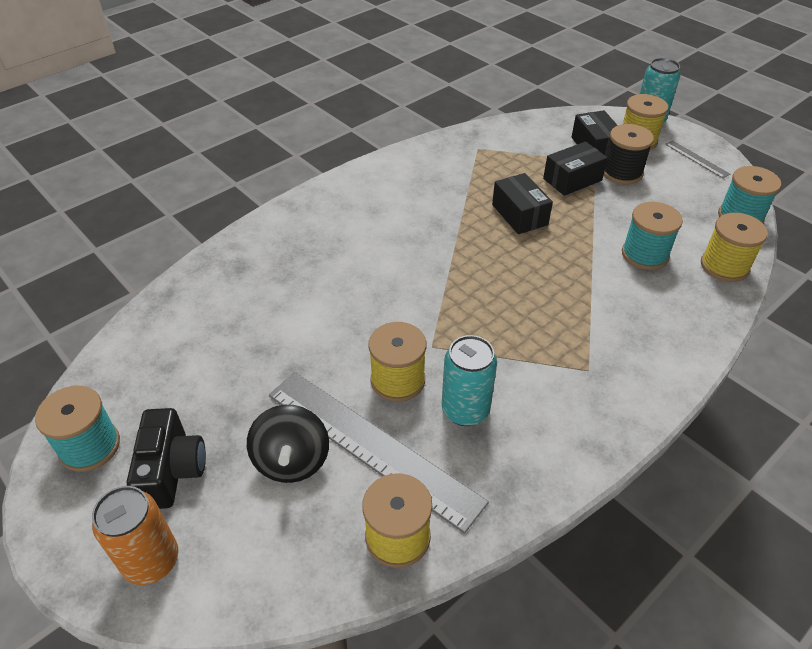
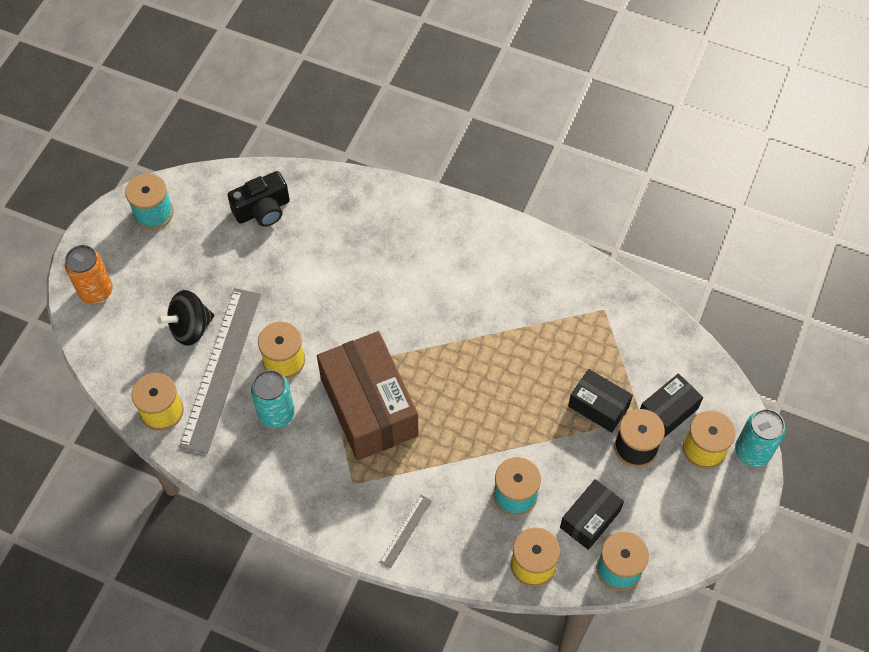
camera: 65 degrees right, 15 degrees up
(172, 470) = (156, 267): black camera -> black camera (263, 210)
(498, 326) = (369, 407): none -> brown box
(519, 214) = (518, 378): black box -> black box (590, 519)
(696, 159) = (702, 512): grey ruler -> grey ruler (406, 531)

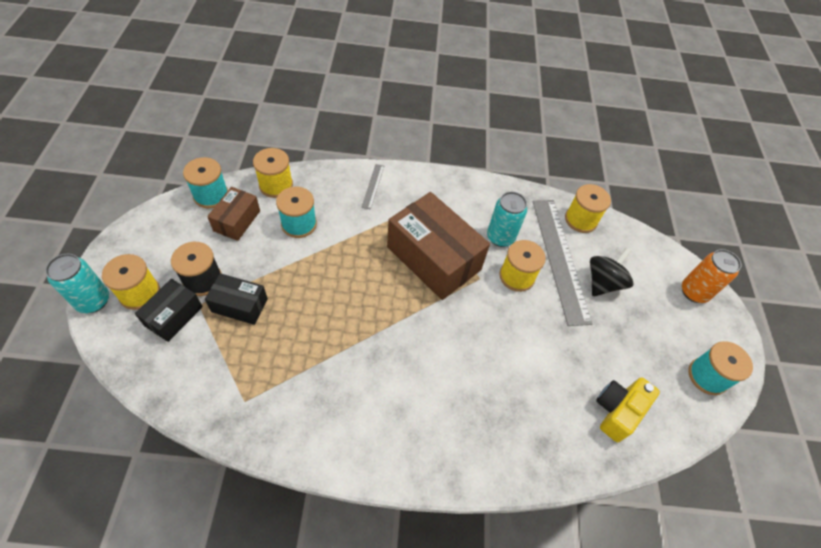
camera: 155 degrees right, 5 degrees down
(263, 210) = (617, 411): black camera -> yellow camera
(590, 519) = (237, 221): black box -> brown box

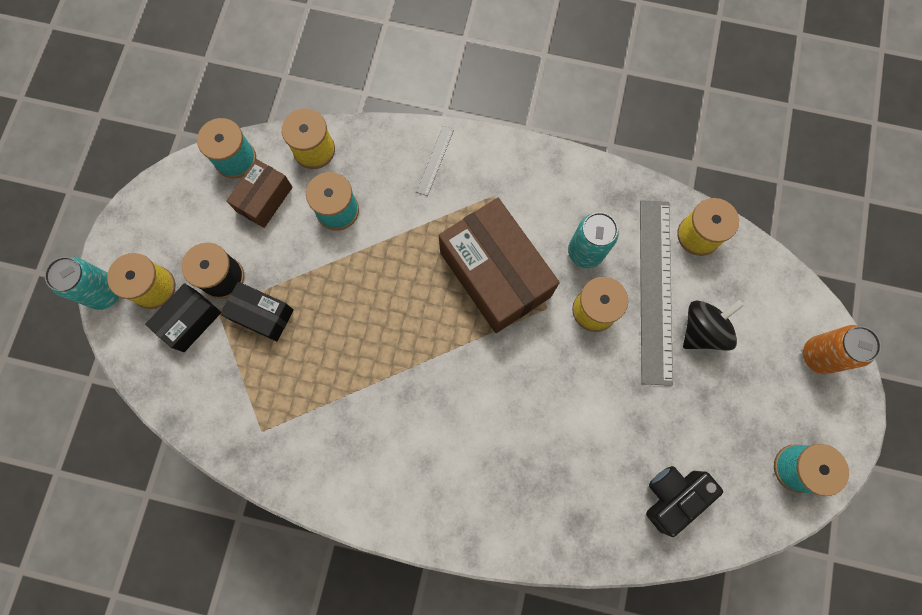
camera: 15 degrees right, 20 degrees up
(617, 411) = (672, 496): yellow camera -> black camera

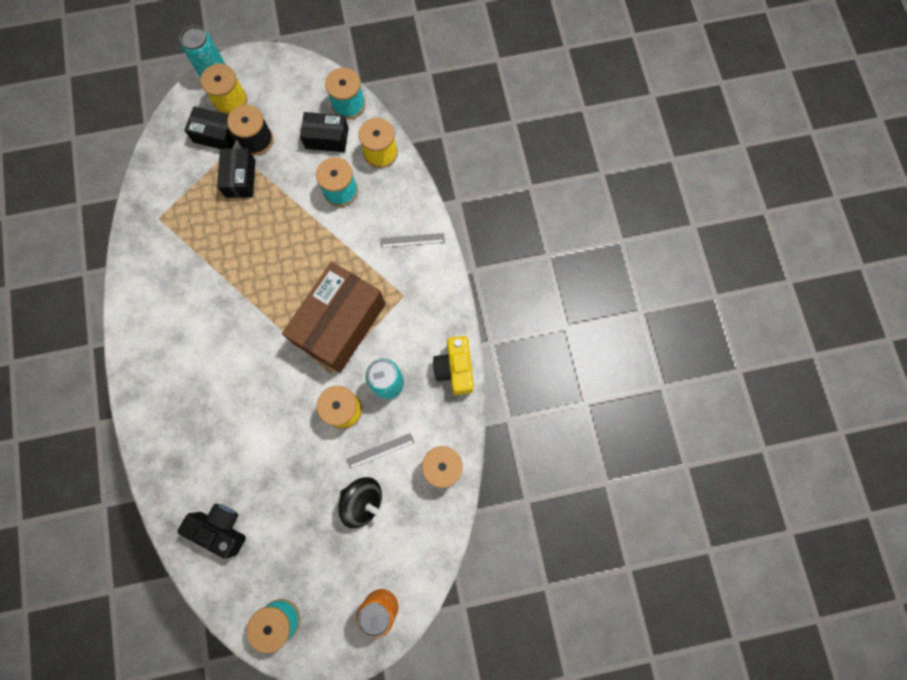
camera: 65 degrees right, 0 degrees up
(264, 199) = (327, 138): brown box -> black box
(598, 179) = (455, 369): none -> yellow camera
(655, 290) = (380, 450): grey ruler -> grey ruler, size x0.42

